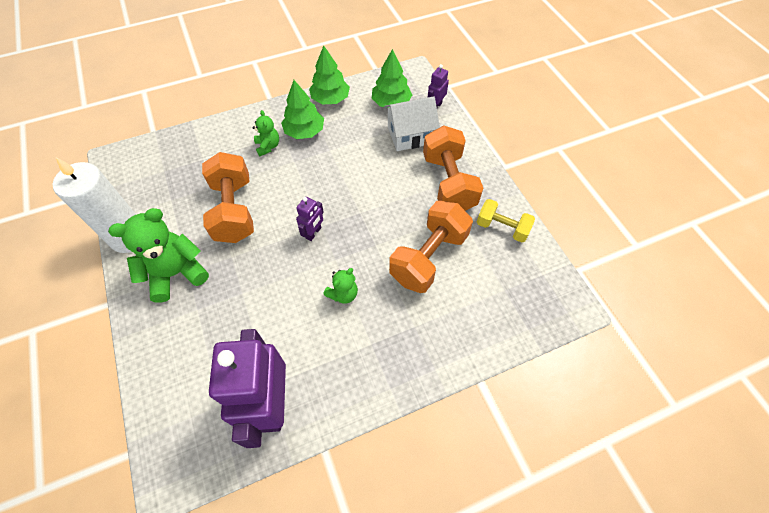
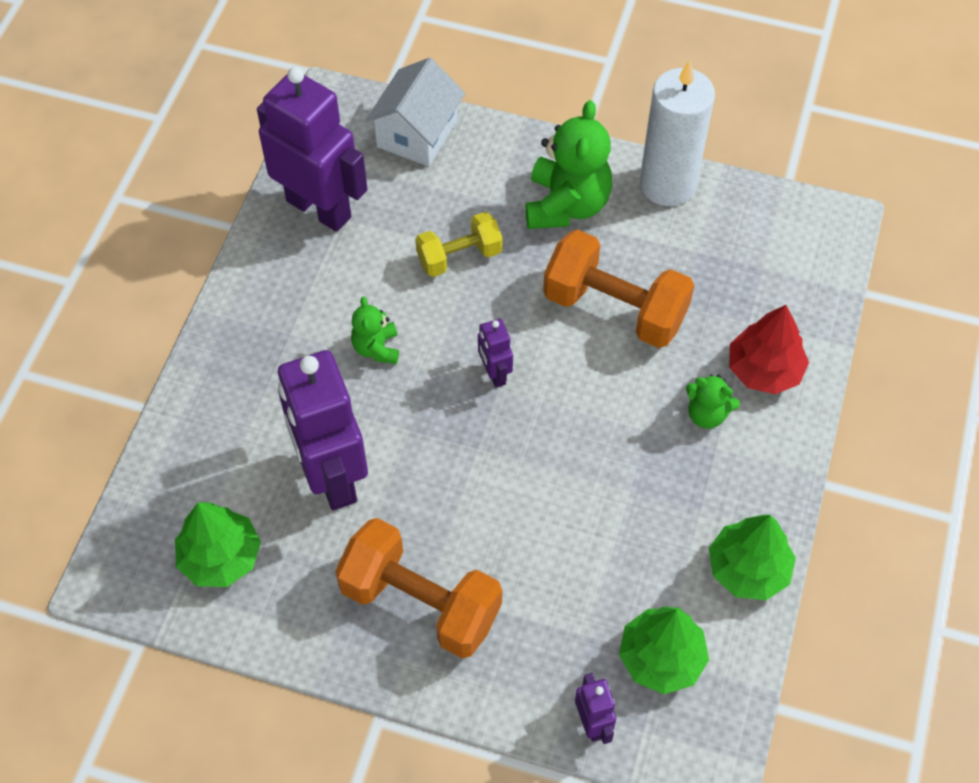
camera: 130 degrees right, 0 degrees up
(227, 140) = (764, 370): none -> red tree
(304, 132) = (699, 481): green tree -> green tree (221, 557)
(410, 135) = (562, 627): white house -> white house (417, 134)
(429, 257) = (332, 476): orange dumbbell -> purple robot
(502, 228) = (284, 605): yellow dumbbell -> yellow dumbbell (459, 256)

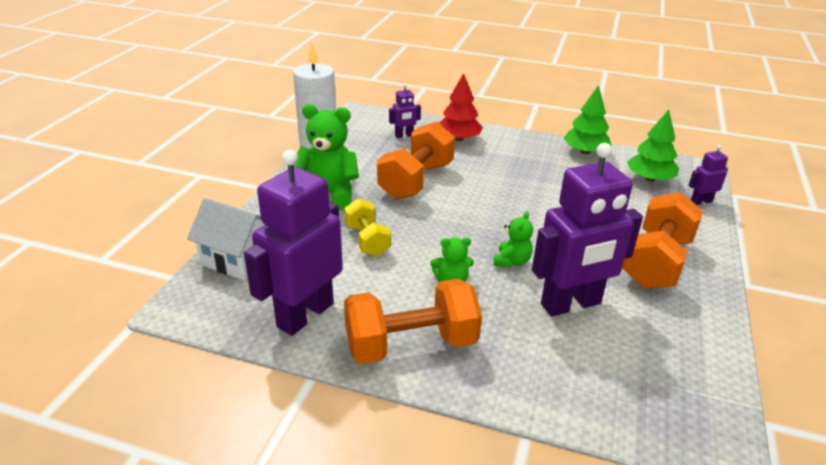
camera: 90 degrees left, 25 degrees down
(221, 557) = (664, 367): green tree -> none
(269, 307) = (411, 344): none -> orange dumbbell
(494, 373) = (470, 228): purple robot -> purple robot (404, 135)
(707, 414) = (490, 156): green teddy bear -> green teddy bear (511, 261)

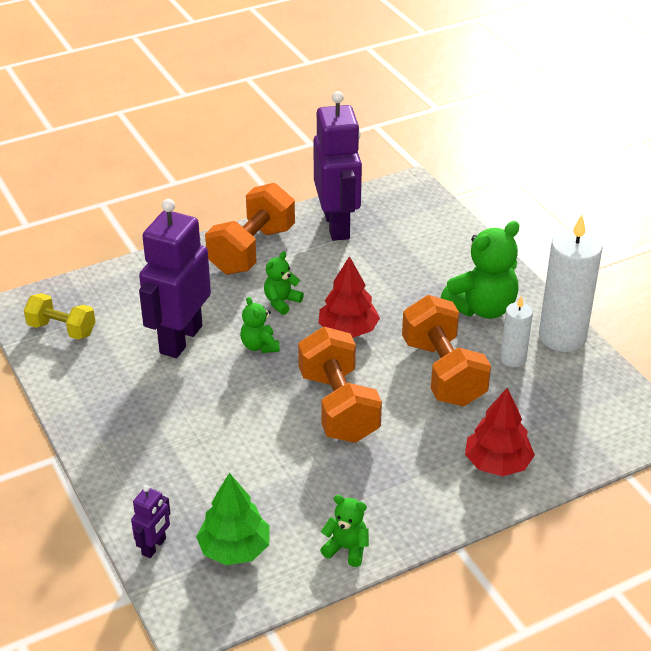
camera: 135 degrees right, 5 degrees up
(238, 259) = (438, 226): white house -> none
(366, 165) = (513, 359): none -> white candle
(367, 240) = (384, 292): yellow dumbbell -> yellow dumbbell (62, 329)
(404, 135) = (552, 424): purple robot -> none
(433, 233) = (348, 330): none -> red tree
(585, 151) = (346, 549): green tree -> green teddy bear
(656, 262) = (145, 424): orange dumbbell -> orange dumbbell (338, 406)

